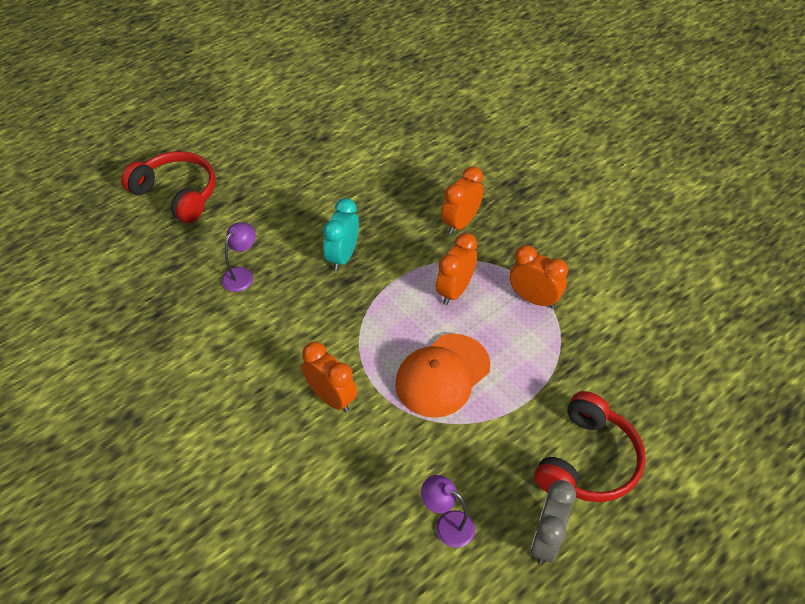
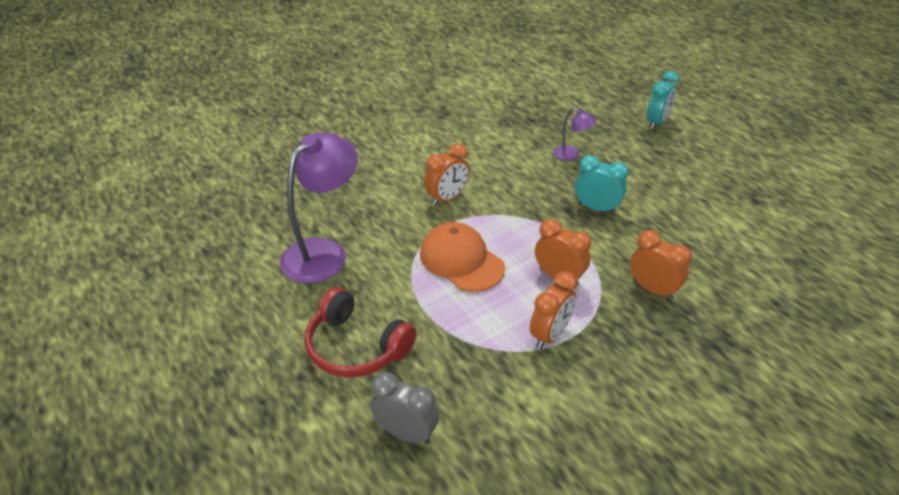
camera: 95 degrees right, 10 degrees down
(177, 194) = (657, 122): red headphones -> turquoise clock
(447, 524) = (323, 252): purple lamp -> purple lamp, size x2.11
(546, 540) = (292, 307): grey clock -> grey clock (406, 433)

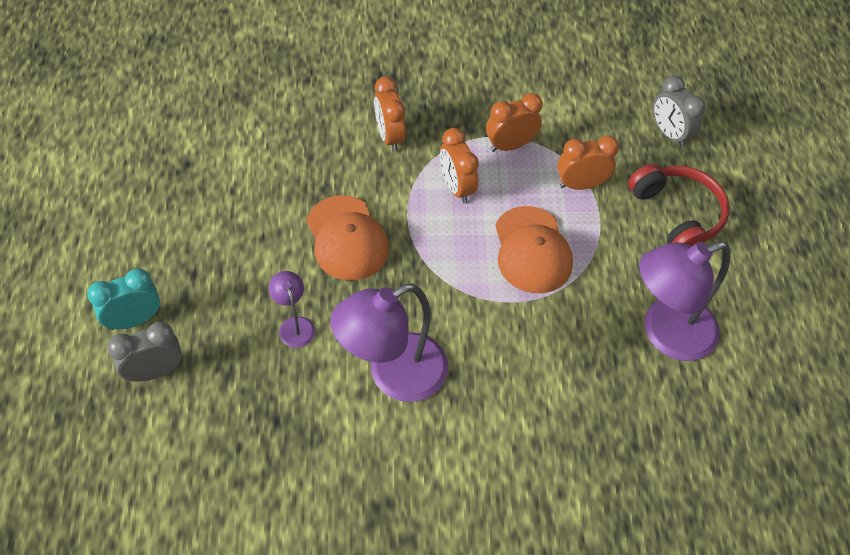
camera: 150 degrees left, 15 degrees up
(447, 198) = (490, 338): orange clock -> orange clock (581, 185)
(489, 158) = (393, 375): none -> purple lamp
(596, 208) = (347, 238): turquoise clock -> orange cap
(615, 111) = (155, 371): none -> grey clock

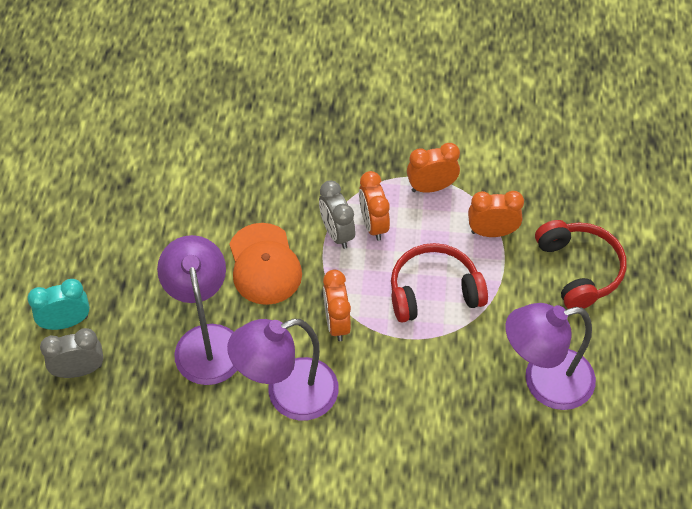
camera: 10 degrees right, 0 degrees up
(294, 325) = (206, 341): purple lamp -> purple lamp, size x2.11
(389, 137) = (318, 169): orange clock -> orange clock (337, 323)
(532, 250) = (434, 291): orange cap -> red headphones
(669, 134) = (588, 188): grey clock -> grey clock (337, 233)

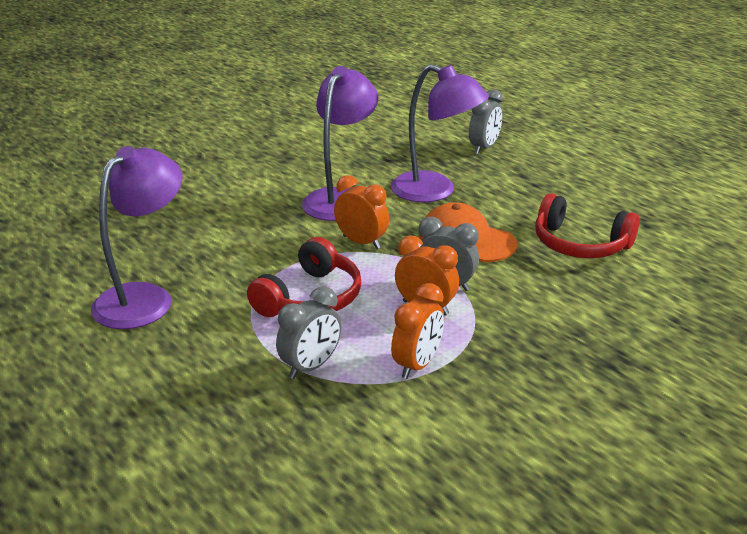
camera: 135 degrees right, 25 degrees down
(66, 322) = (531, 157): turquoise clock -> none
(492, 232) = (310, 367): orange clock -> grey clock
(579, 270) = (185, 389): red headphones -> red headphones (580, 244)

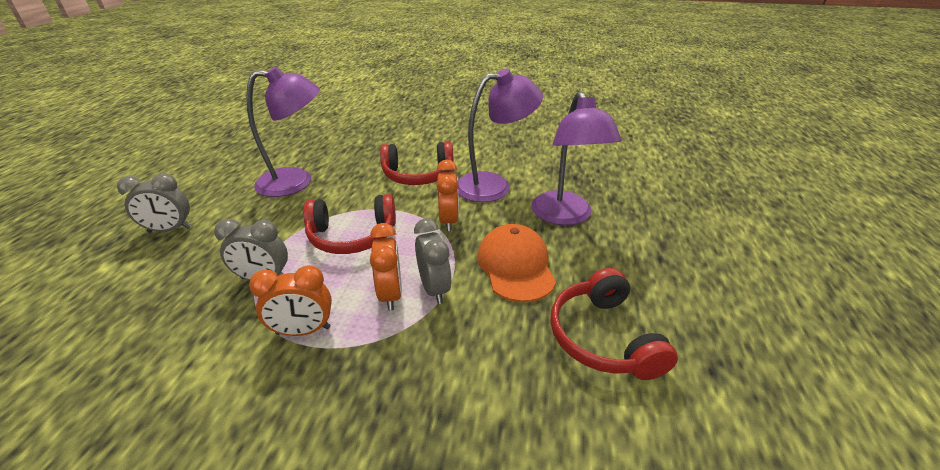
camera: 50 degrees right, 5 degrees up
(256, 226) = (418, 175): none -> red headphones
(484, 148) = (668, 206): grey clock -> grey clock (170, 230)

